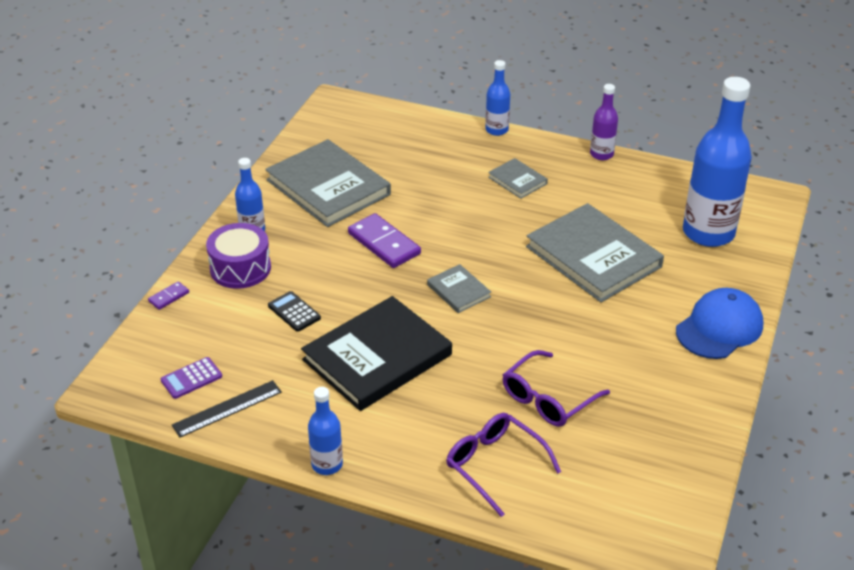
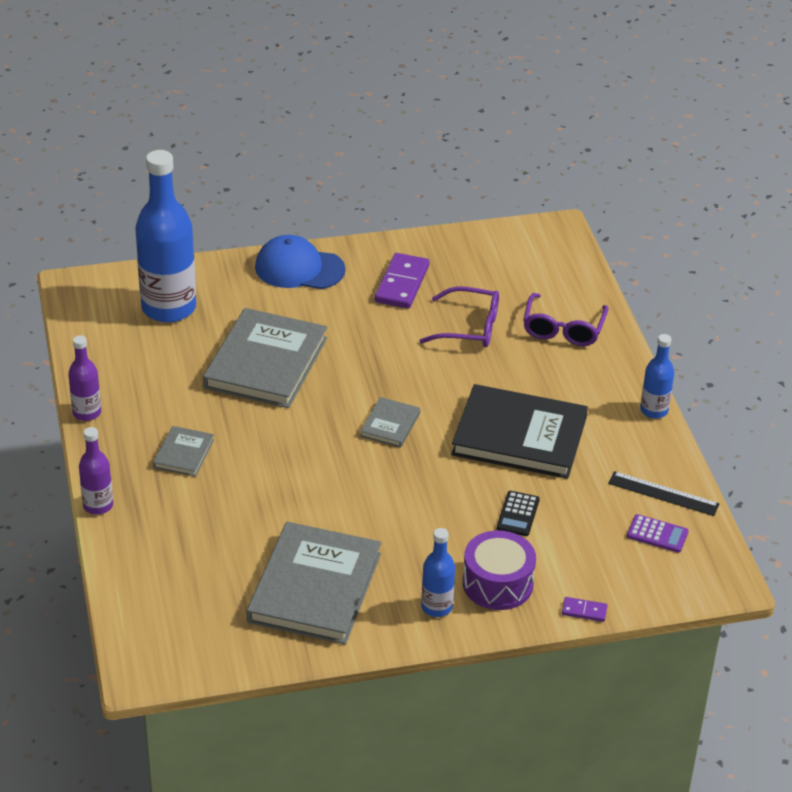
camera: 125 degrees left, 0 degrees up
(384, 243) = (368, 502): purple domino -> purple domino (401, 284)
(496, 130) = (98, 505): blue bottle -> purple bottle

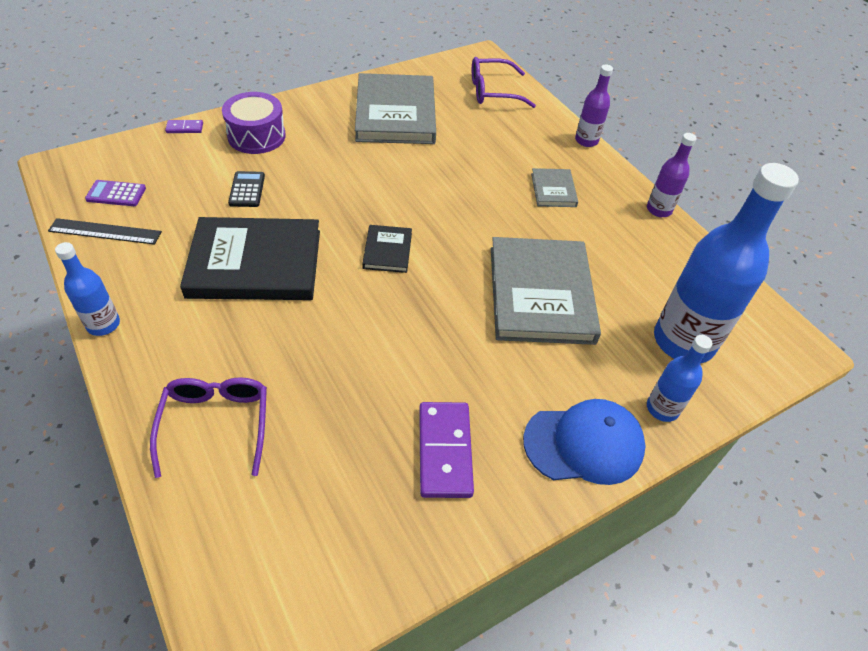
camera: 160 degrees right, 10 degrees up
(390, 425) = (387, 251): grey book -> black book
(436, 607) = (301, 114): blue bottle -> blue bottle (662, 408)
(469, 327) = (337, 396): purple glasses -> purple glasses (493, 91)

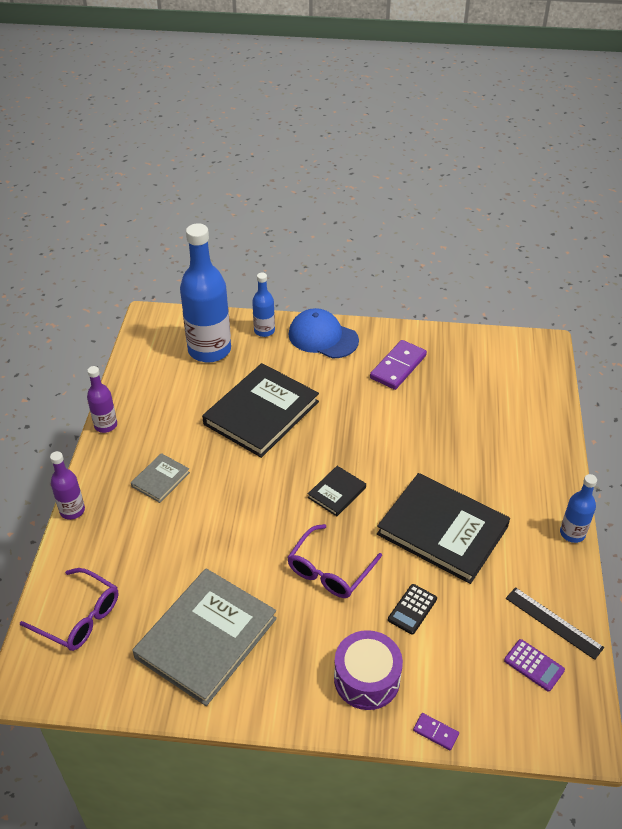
camera: 140 degrees left, 5 degrees down
(216, 424) = (517, 436): purple glasses -> purple glasses (329, 570)
(541, 294) = (261, 413): grey book -> black book

